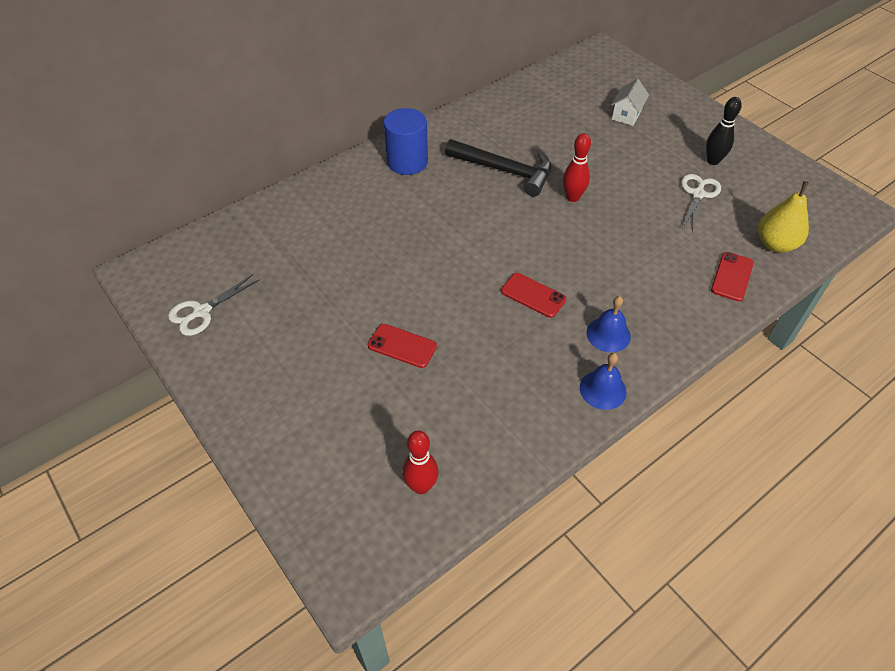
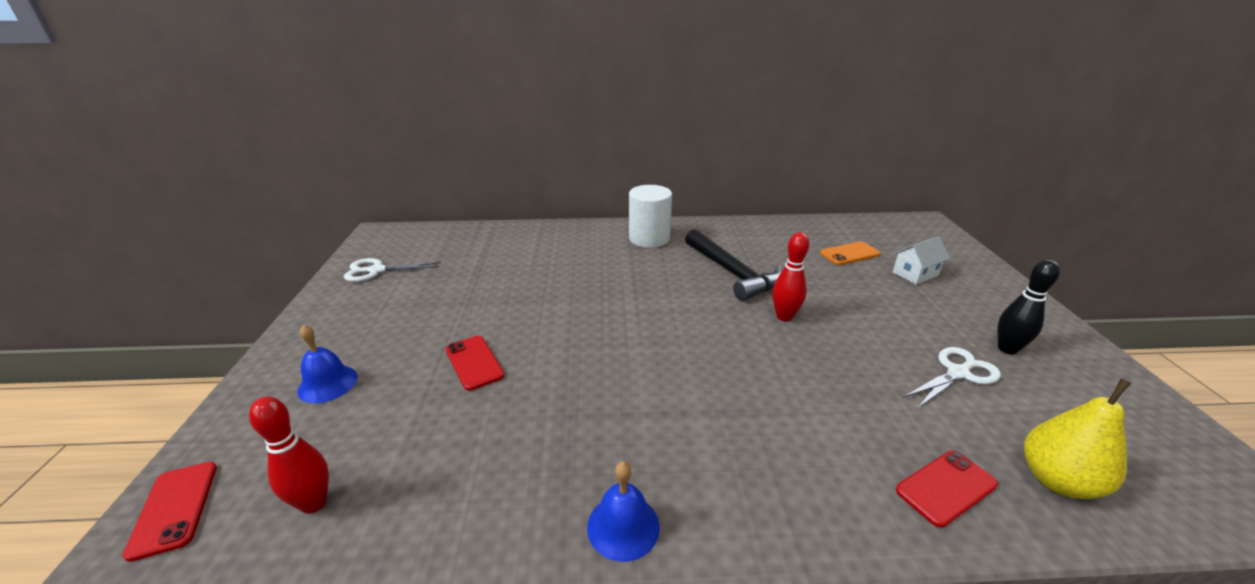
camera: 35 degrees right, 20 degrees down
(407, 162) = (649, 238): blue cylinder -> white cylinder
(533, 295) = (648, 381): red phone -> red phone (174, 509)
(571, 112) = (849, 254): none -> orange phone
(608, 334) = (696, 465): blue bell -> blue bell (327, 383)

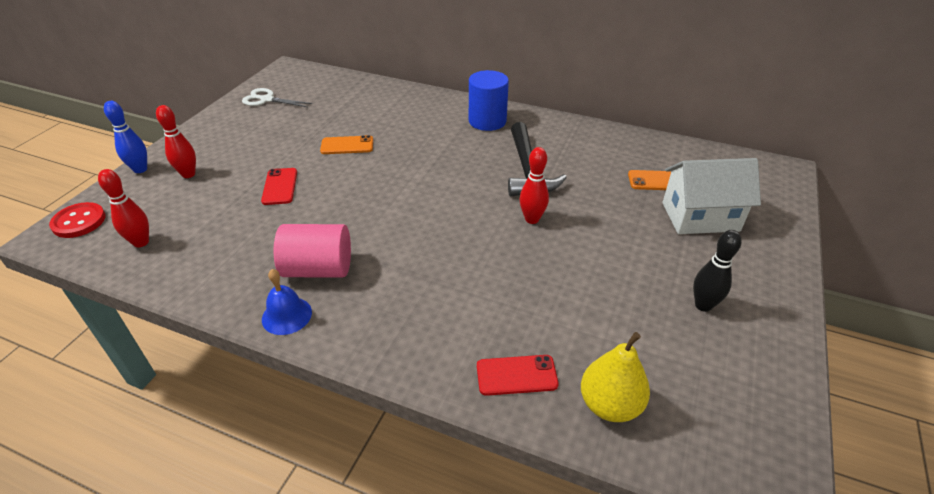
camera: 25 degrees right, 10 degrees up
(174, 509) = (79, 222): red phone -> red button
(242, 398) = (140, 169): none -> blue bowling pin
(327, 383) = (188, 174): blue bell -> red bowling pin
(521, 296) = (347, 145): none -> orange phone
(610, 448) = (318, 269): none -> pink cylinder
(649, 238) = (487, 121): white cylinder -> blue cylinder
(915, 274) = (700, 217): white house -> white house, size x1.79
(958, 373) = (629, 308): white scissors -> none

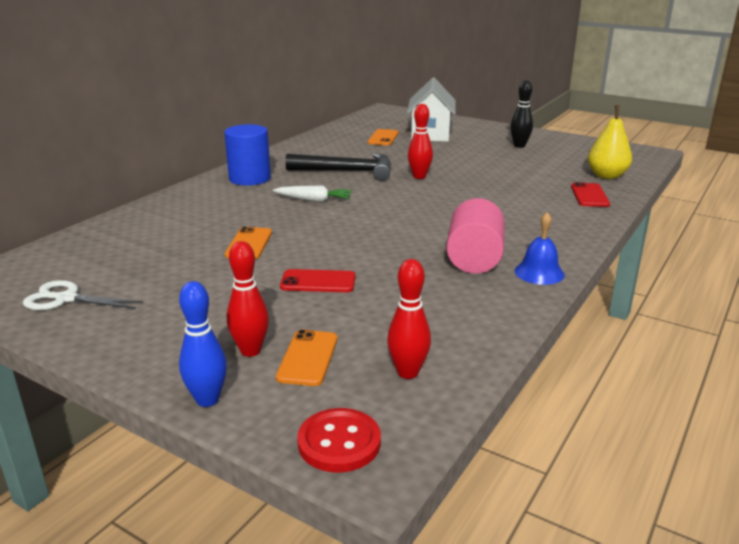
camera: 80 degrees left, 15 degrees down
(173, 197) = (308, 358): none -> orange phone
(267, 99) = (66, 299): white scissors -> white scissors turned 75 degrees clockwise
(444, 161) = (314, 200): none -> white carrot

